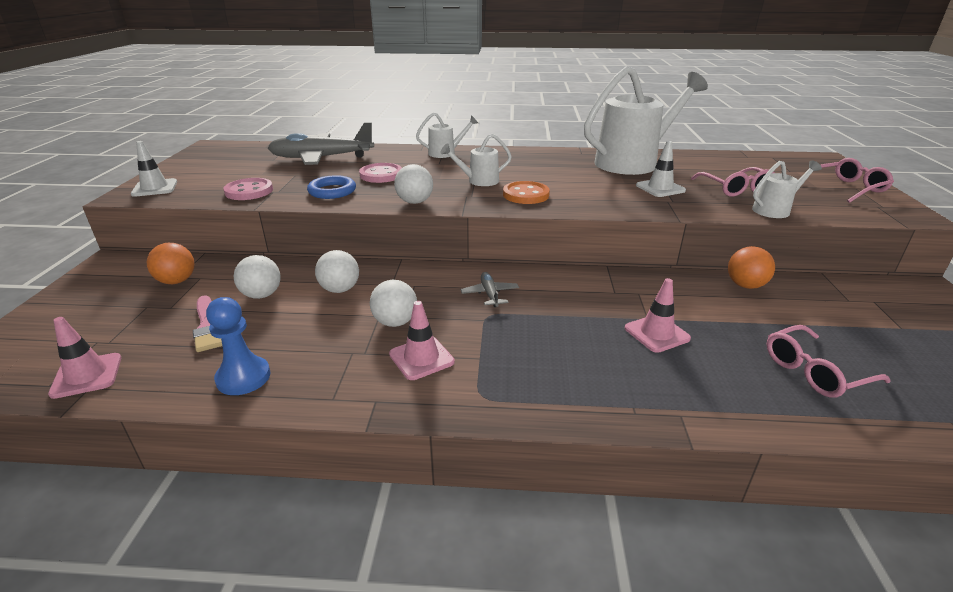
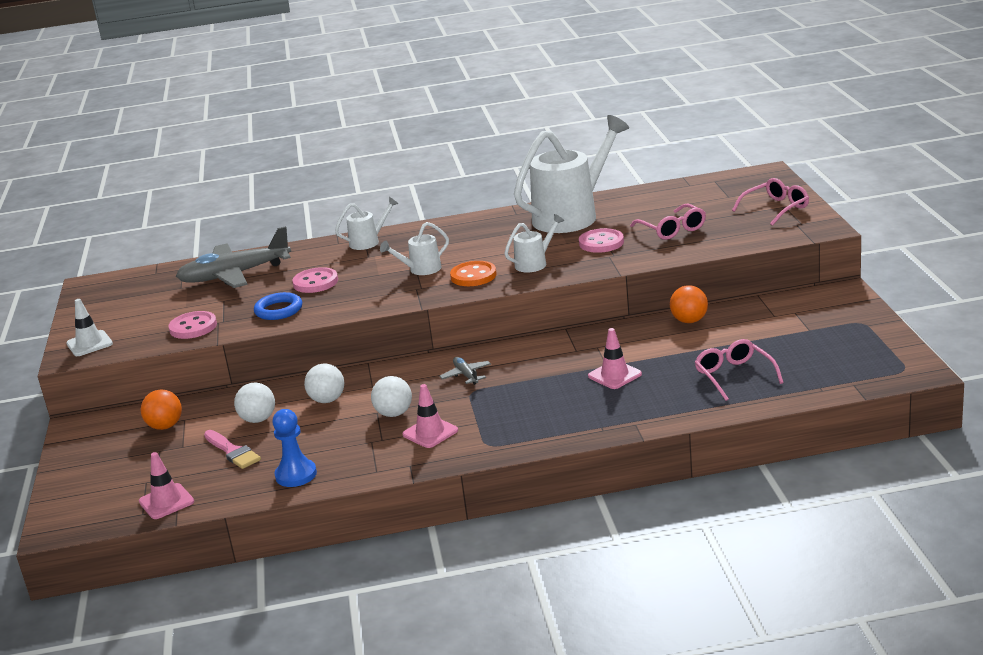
camera: 10 degrees left, 5 degrees down
(415, 202) = (369, 305): white ball -> none
(660, 188) = (601, 243): white traffic cone -> pink button
(775, 210) = (705, 246): white watering can -> white watering can (535, 263)
(815, 371) = (734, 376): pink glasses -> pink glasses turned 105 degrees clockwise

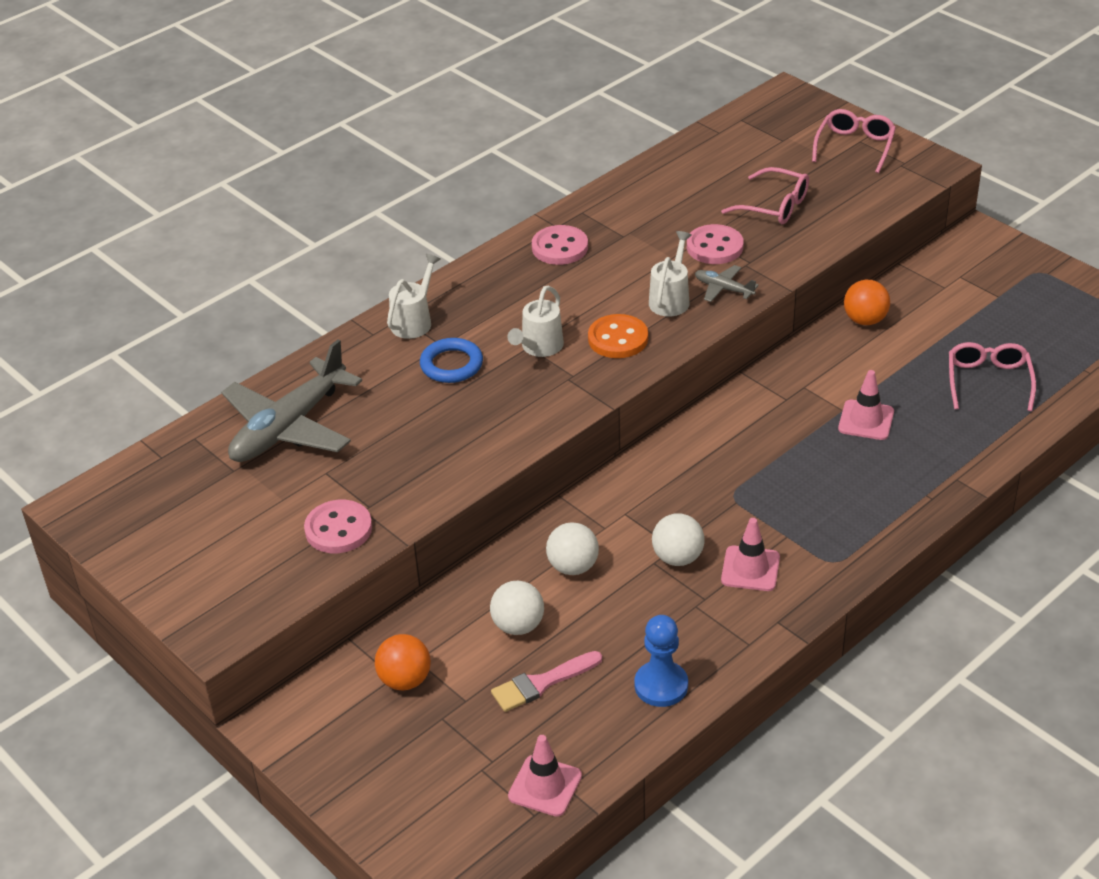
camera: 35 degrees left, 15 degrees up
(89, 344) = (217, 604): white traffic cone -> none
(232, 451) = (541, 683): pink brush -> pink brush turned 135 degrees clockwise
(278, 310) = (426, 465): blue ring -> blue ring (451, 365)
(315, 282) = (421, 407): pink button -> pink button (560, 247)
(466, 375) = (700, 474): grey plane -> grey plane (723, 289)
(572, 215) = (632, 213): white watering can -> none
(734, 376) = (988, 381): pink glasses -> pink glasses turned 60 degrees clockwise

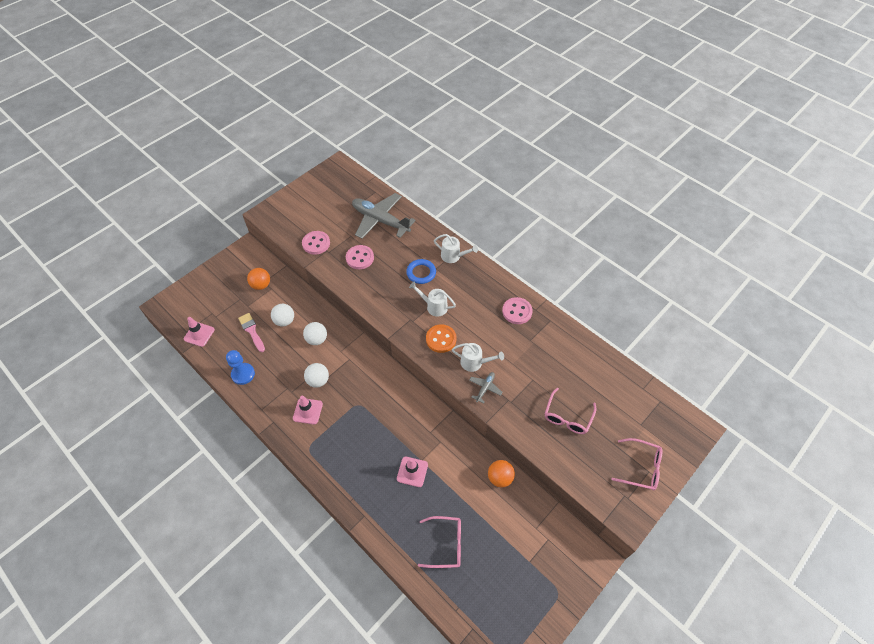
camera: 85 degrees right, 15 degrees up
(714, 247) = (523, 384): pink button -> pink button (360, 258)

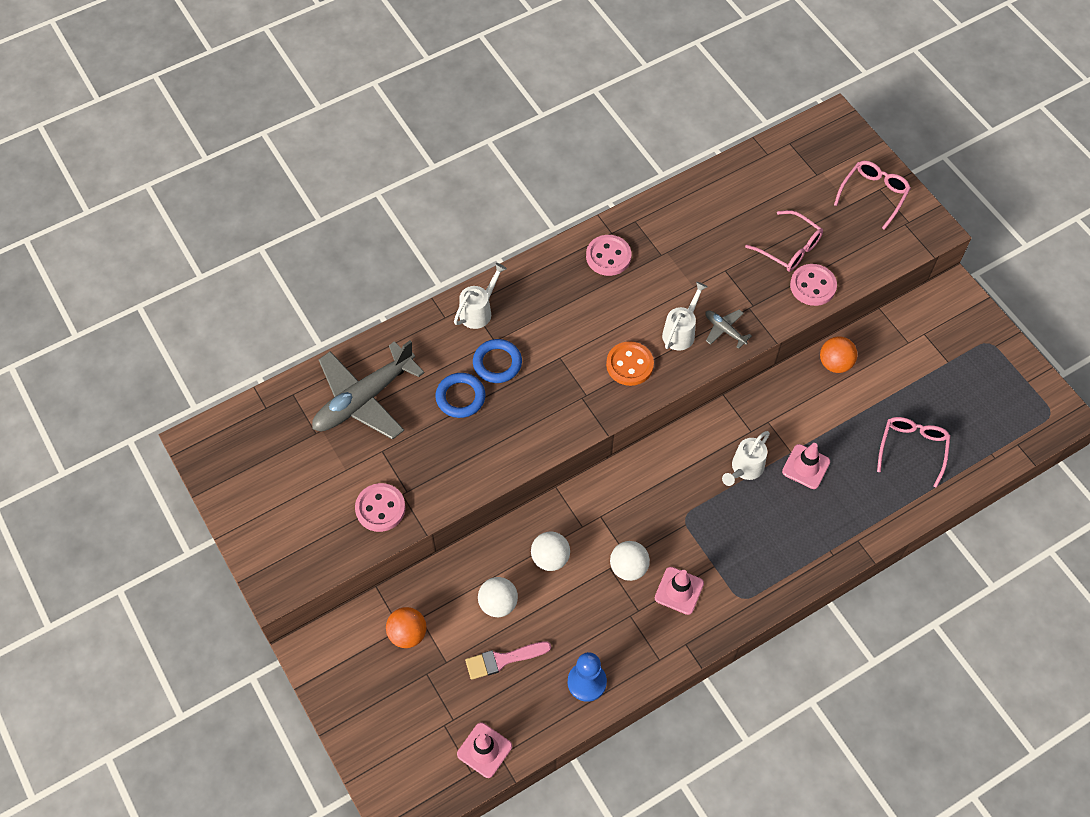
camera: 75 degrees left, 5 degrees up
(360, 258) = (436, 445): pink button -> pink button (813, 286)
(393, 261) = (460, 397): none -> blue ring
(433, 306) = (567, 360): white watering can -> white watering can (744, 469)

